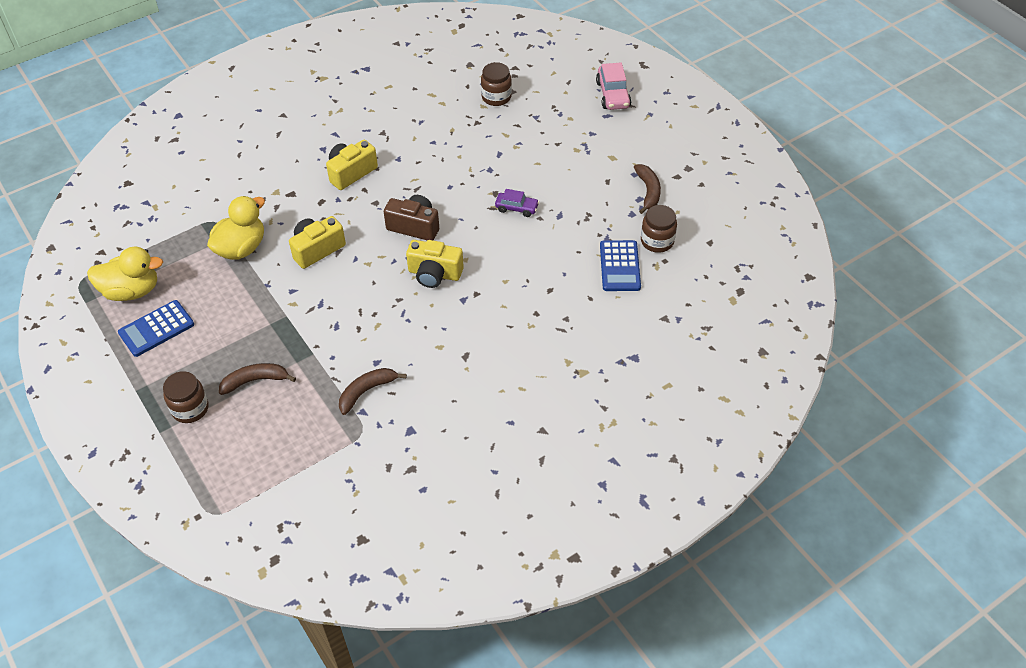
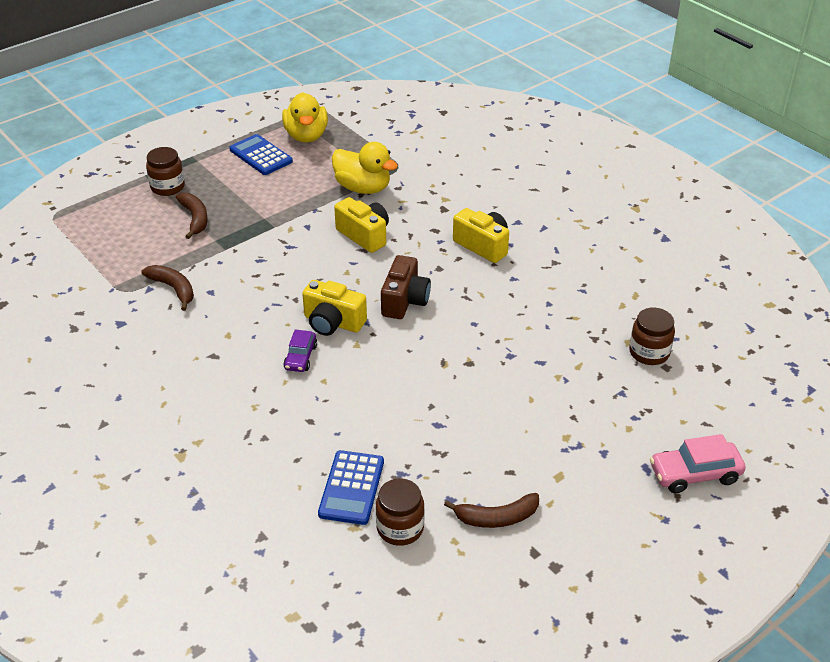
camera: 85 degrees right, 10 degrees down
(434, 274) = (333, 322): yellow camera -> yellow camera turned 75 degrees counterclockwise
(516, 208) = (445, 384): purple car -> purple car (301, 357)
(620, 266) = (351, 488): blue calculator -> blue calculator turned 75 degrees counterclockwise

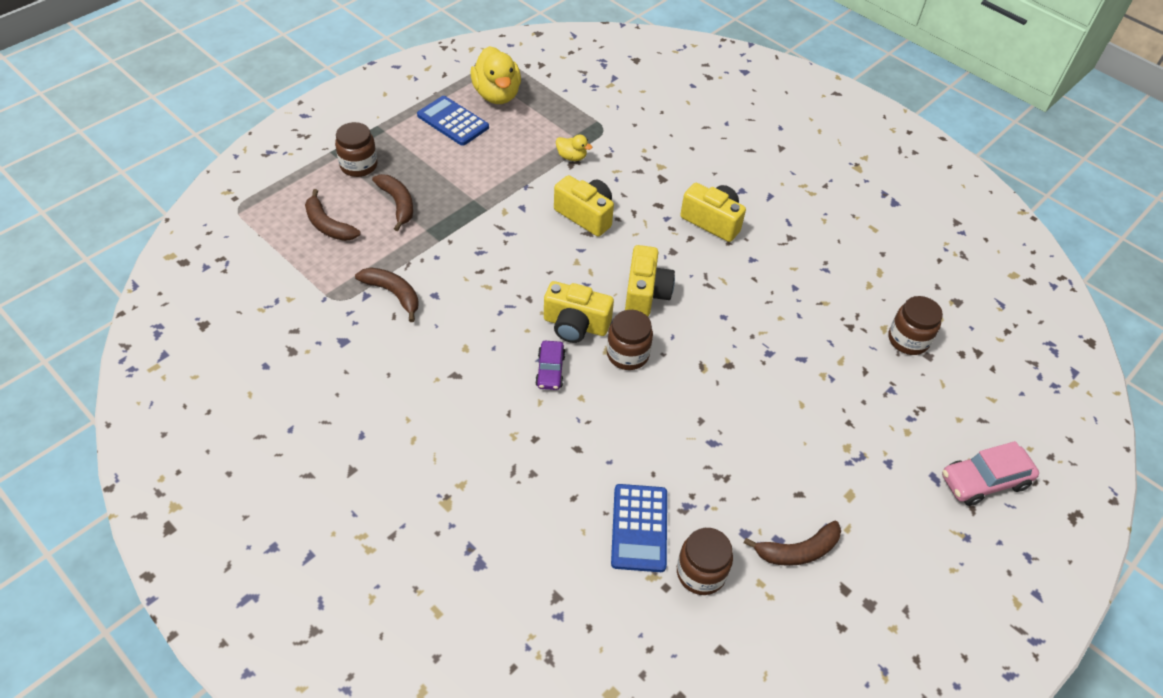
camera: 10 degrees left, 10 degrees up
(129, 232) = (328, 225): none -> brown banana
(363, 188) = (571, 157): yellow duck -> yellow duck, size x0.49
(375, 348) = (627, 354): none -> brown jar
(405, 301) = (645, 293): brown camera -> yellow camera

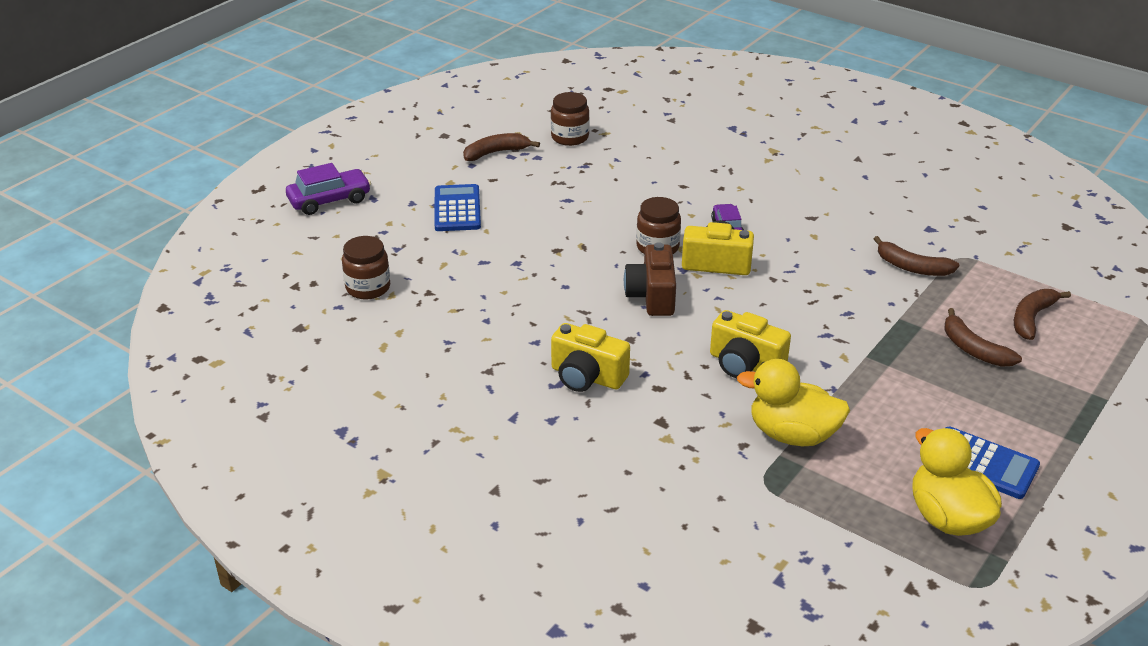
camera: 175 degrees right, 15 degrees down
(328, 225) = (1031, 318): brown banana -> brown banana turned 90 degrees counterclockwise
(359, 165) = (1056, 387): brown jar -> none
(571, 157) = (792, 435): yellow duck -> yellow duck, size x2.05
(639, 528) = (620, 152): blue calculator -> blue calculator (457, 209)
(645, 293) = (652, 296): yellow camera -> brown camera
(984, 481) = (329, 200): pink car -> purple car

